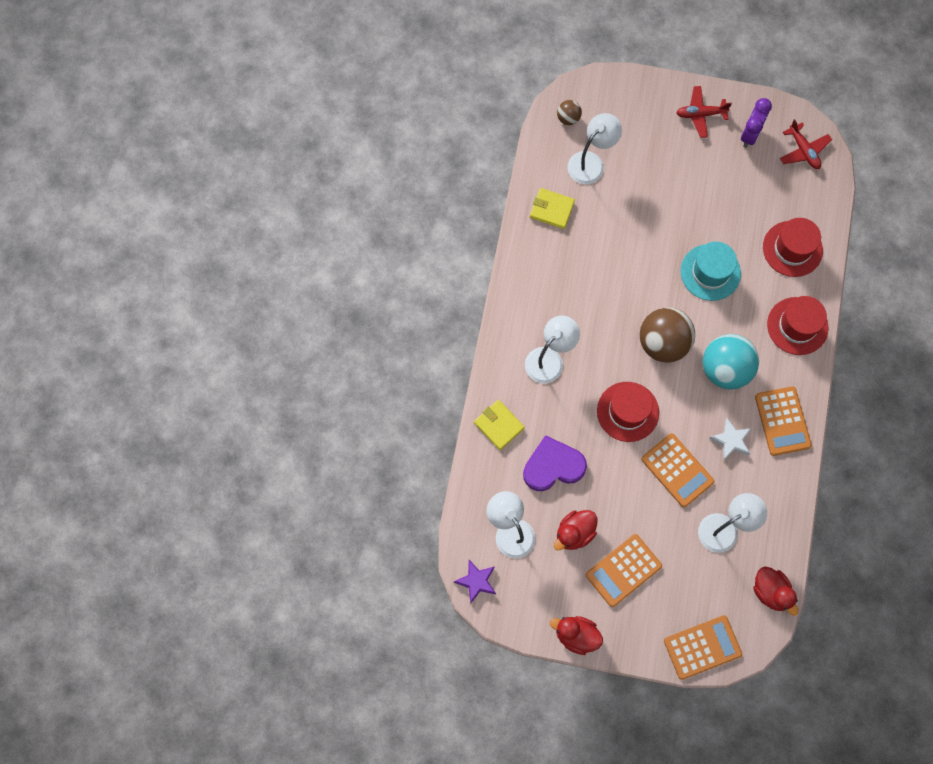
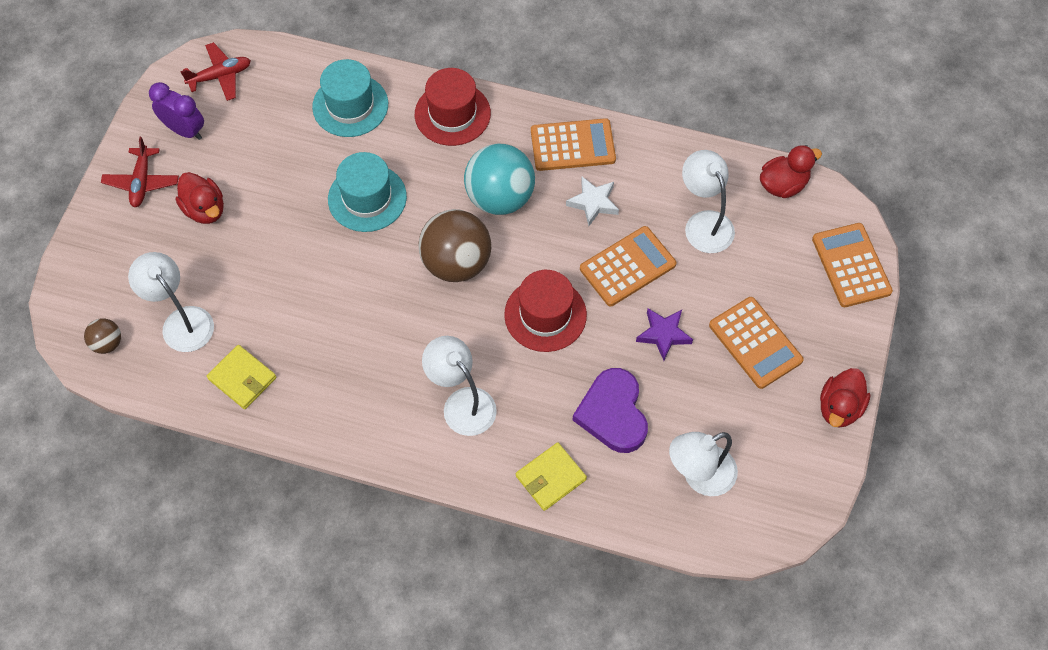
camera: 85 degrees left, 10 degrees down
(476, 581) = (768, 526): purple star -> purple star (663, 334)
(552, 209) = (242, 378): yellow wallet -> yellow wallet turned 75 degrees counterclockwise
(574, 533) = (705, 396): red duck -> red duck (205, 209)
(792, 249) = (350, 105): red hat -> turquoise hat

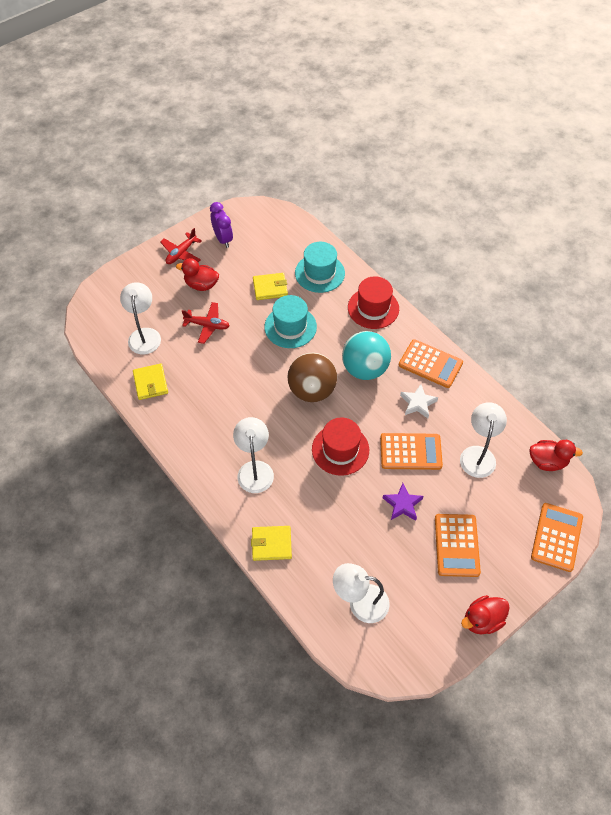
camera: 35 degrees right, 5 degrees down
(107, 343) = (100, 324): brown ball -> none
(205, 209) = (201, 285): red duck -> red duck turned 105 degrees clockwise
(220, 76) = (263, 221): red plane -> red plane (207, 325)
(301, 161) = (270, 288): none -> yellow wallet
(613, 413) = (336, 531): purple heart -> none

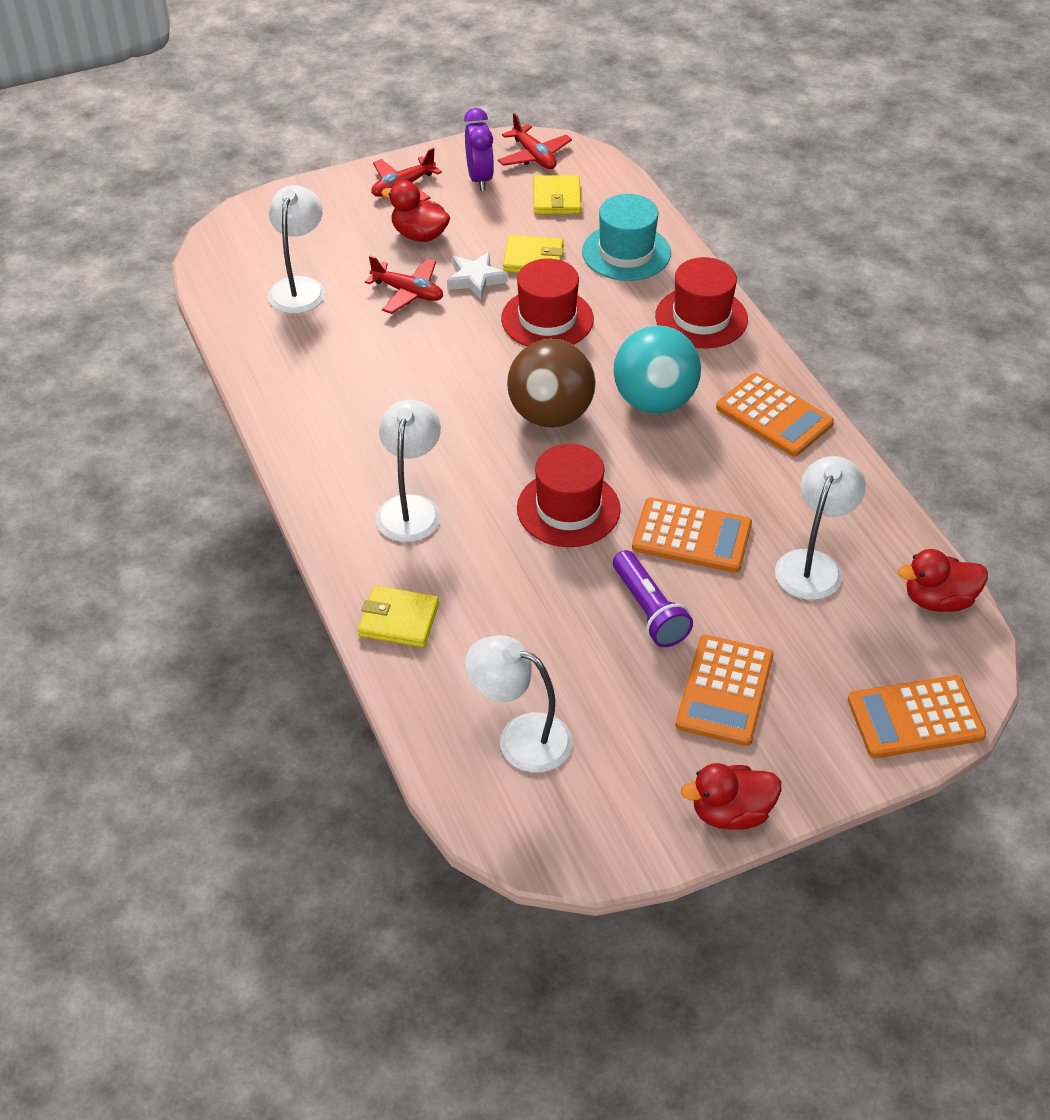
camera: 15 degrees right, 10 degrees down
(150, 383) = (284, 355): yellow wallet -> yellow wallet (556, 198)
(249, 217) = (534, 156): none -> red plane
(290, 327) = (547, 319): turquoise hat -> red hat
(402, 504) = (649, 610): purple star -> purple flashlight
(418, 403) = (730, 468): white star -> white star (475, 279)
(547, 461) = (938, 600): red duck -> red duck turned 150 degrees clockwise
(556, 537) = (915, 718): orange calculator -> orange calculator turned 135 degrees counterclockwise

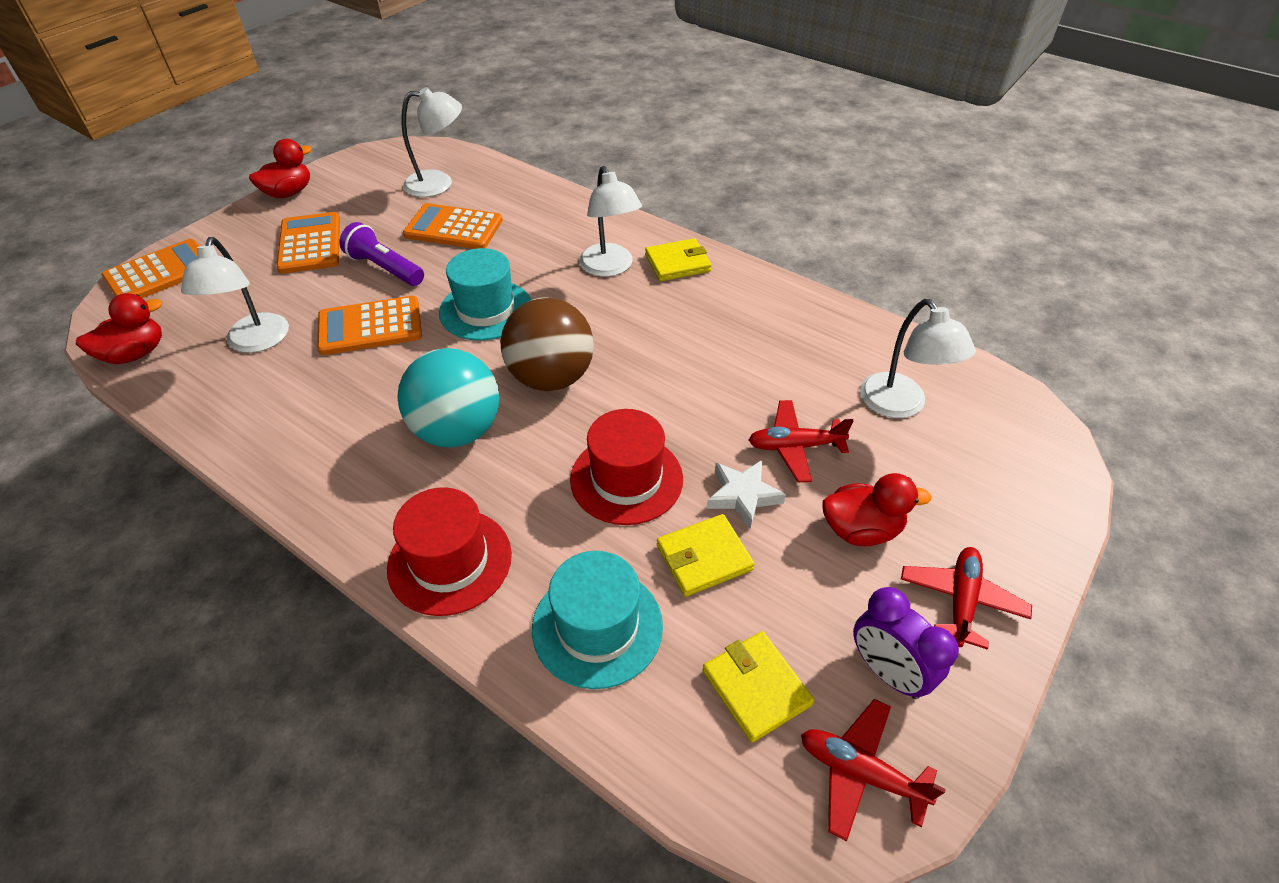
camera: 150 degrees right, 0 degrees up
(399, 620) = (560, 208): yellow wallet -> yellow wallet (677, 263)
(568, 509) = (486, 310): red hat -> turquoise hat
(774, 416) = (322, 466): orange calculator -> orange calculator (453, 228)

